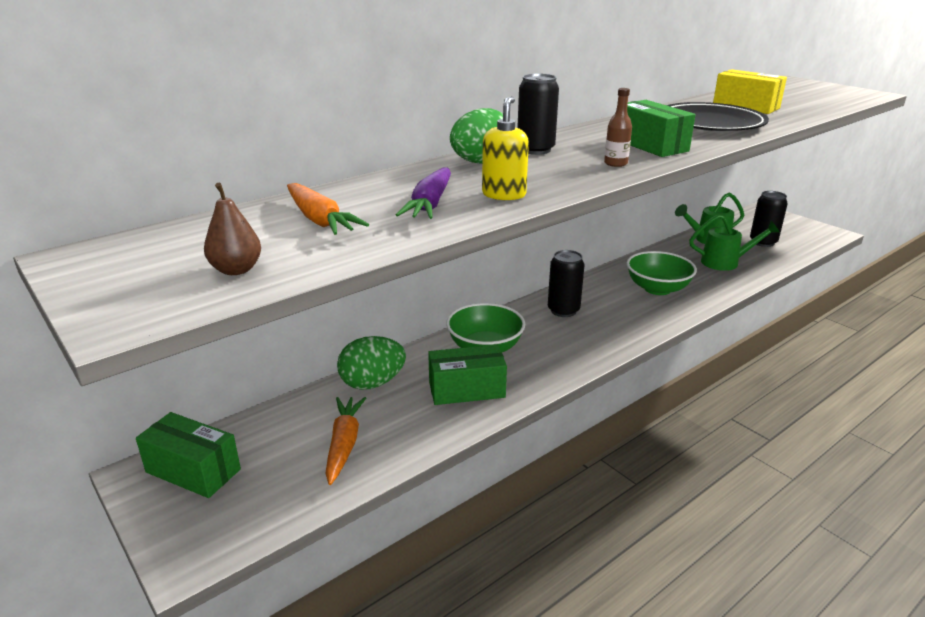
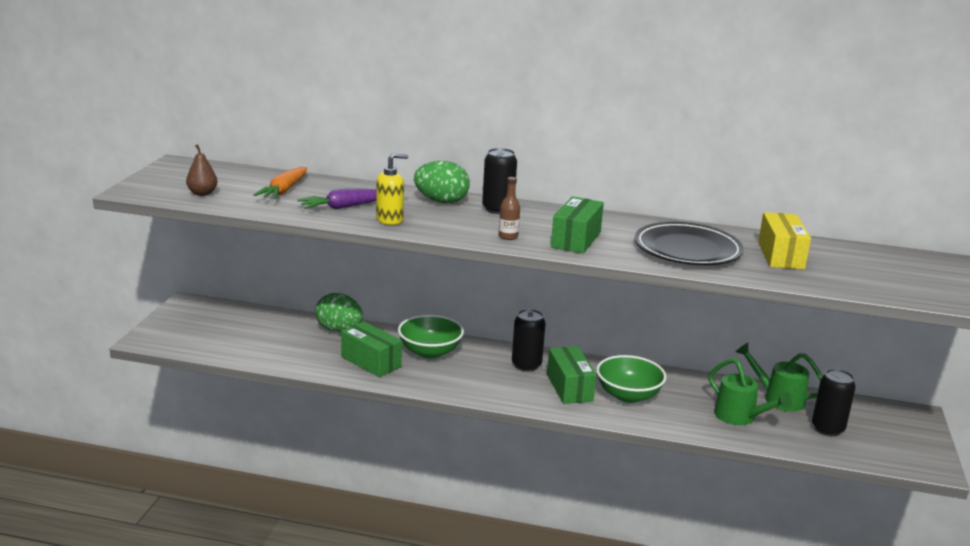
camera: 50 degrees right, 5 degrees down
(193, 471) = (204, 314): green box -> green box (569, 388)
(344, 444) = (271, 344): orange carrot -> none

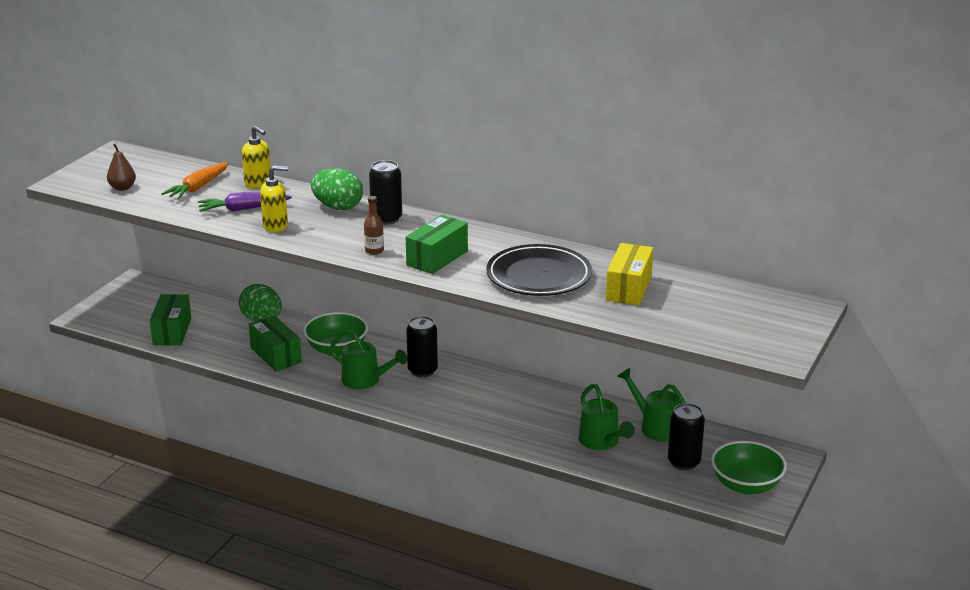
camera: 15 degrees right, 5 degrees up
(344, 185) = (258, 183): none -> yellow soap dispenser
(476, 379) = (365, 381): none -> green watering can
(569, 388) = (450, 397): green box -> green box (172, 331)
(628, 395) = (504, 410): green bowl -> green bowl (746, 485)

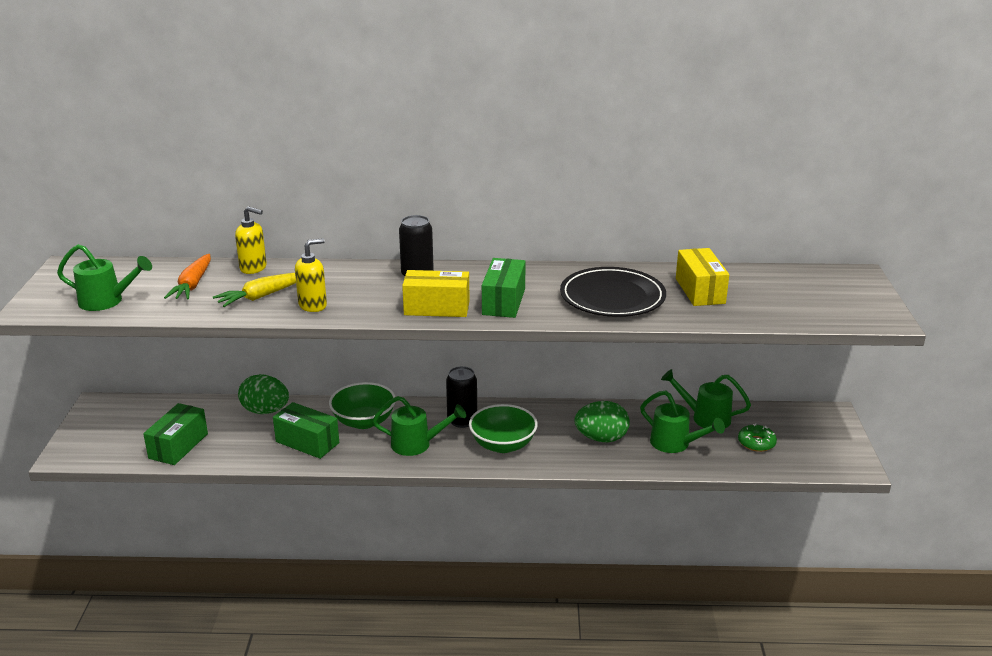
camera: 25 degrees left, 0 degrees up
(122, 188) = (107, 301): brown pear -> green watering can
(172, 331) = (178, 446): green box -> green box turned 45 degrees clockwise
(243, 209) = (262, 296): purple carrot -> yellow carrot
(338, 207) = (358, 275): green egg -> green egg (601, 438)
(374, 251) = (437, 308): brown bottle -> yellow box
(684, 462) = (756, 443): black can -> green donut
(746, 485) = (822, 449): green bowl -> green bowl (503, 445)

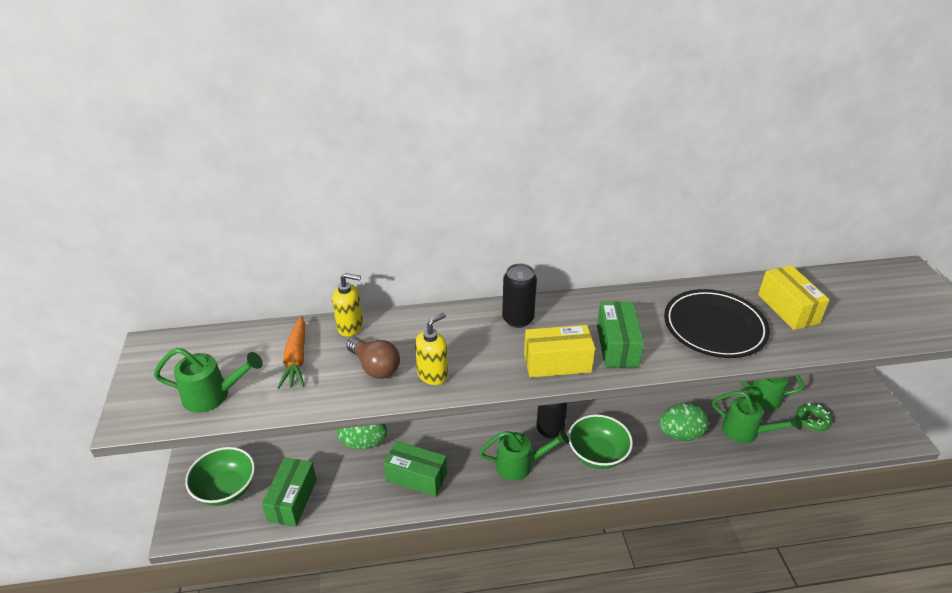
camera: 10 degrees left, 10 degrees up
(262, 296) = (375, 367): yellow carrot -> brown light bulb
(364, 421) = (460, 443): green bowl -> green bowl (226, 489)

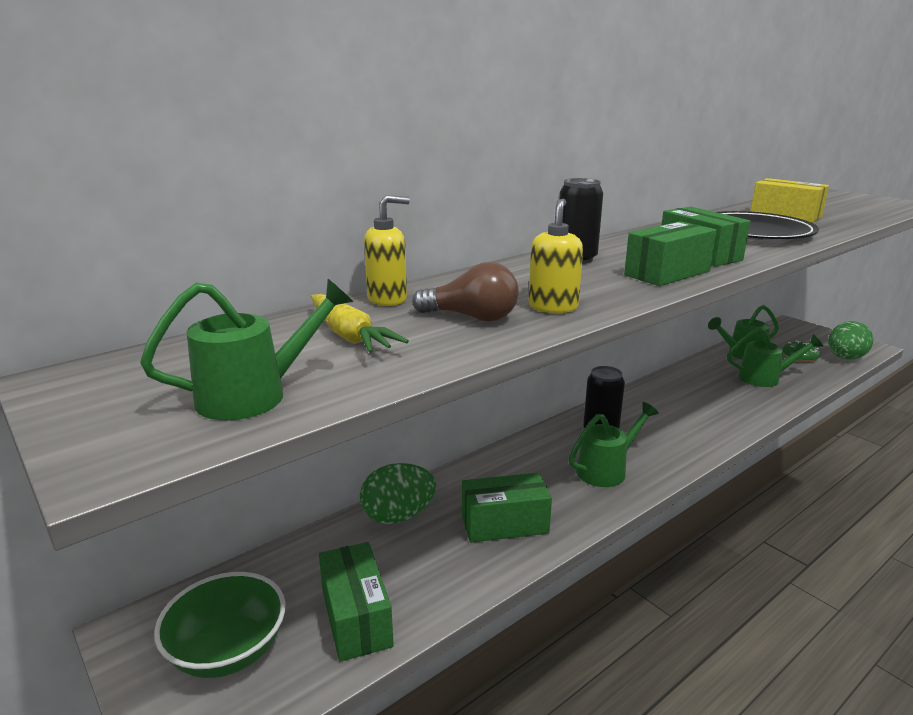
camera: 30 degrees left, 15 degrees down
(296, 359) = (349, 335): orange carrot -> yellow carrot
(557, 363) = (667, 273): yellow box -> green box
(597, 454) = (669, 434): green bowl -> none
(680, 434) = (718, 396): green egg -> green egg (845, 358)

